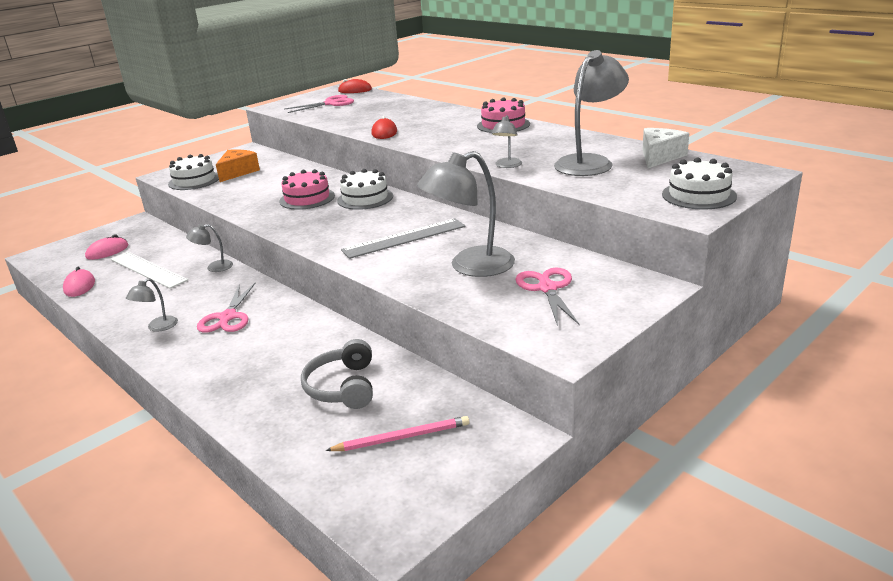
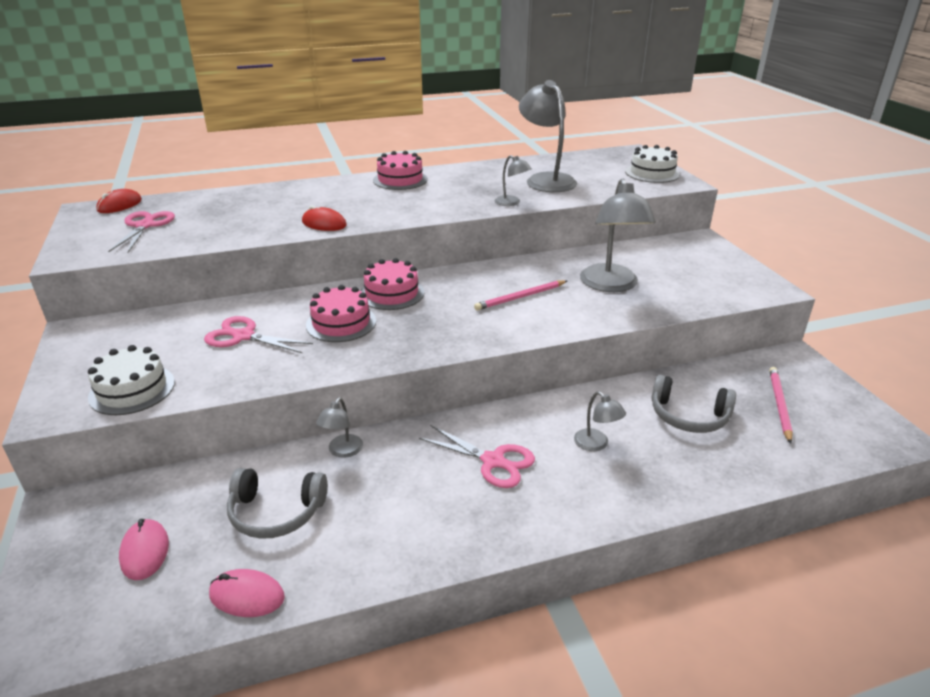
camera: 65 degrees left, 5 degrees up
(148, 269) = (276, 512): white ruler -> grey headphones
(158, 327) = (468, 522): grey lamp -> grey lamp (596, 444)
(238, 172) = (163, 351): orange cheese -> none
(365, 198) = (391, 293): white cake -> pink cake
(404, 238) = (520, 297): grey ruler -> pink pencil
(547, 288) = (675, 269): pink scissors -> pink scissors (243, 336)
(659, 157) = (565, 161): white cheese -> none

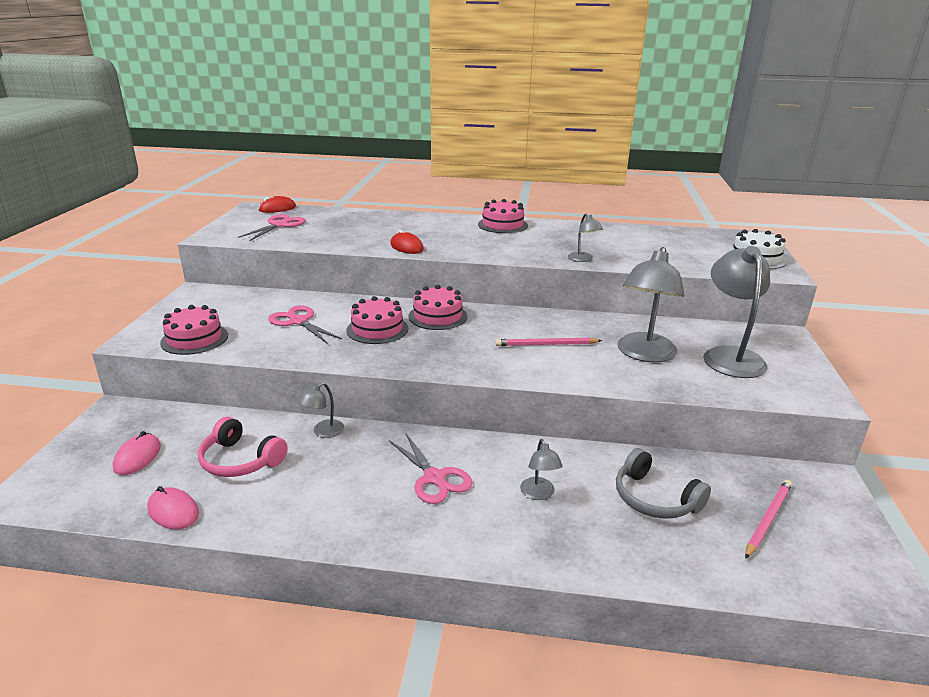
camera: 25 degrees right, 5 degrees down
(132, 389) = (194, 339): white cake -> pink cake
(276, 512) = (240, 460): grey headphones -> pink headphones
(546, 180) = (636, 246): grey lamp -> grey lamp (730, 356)

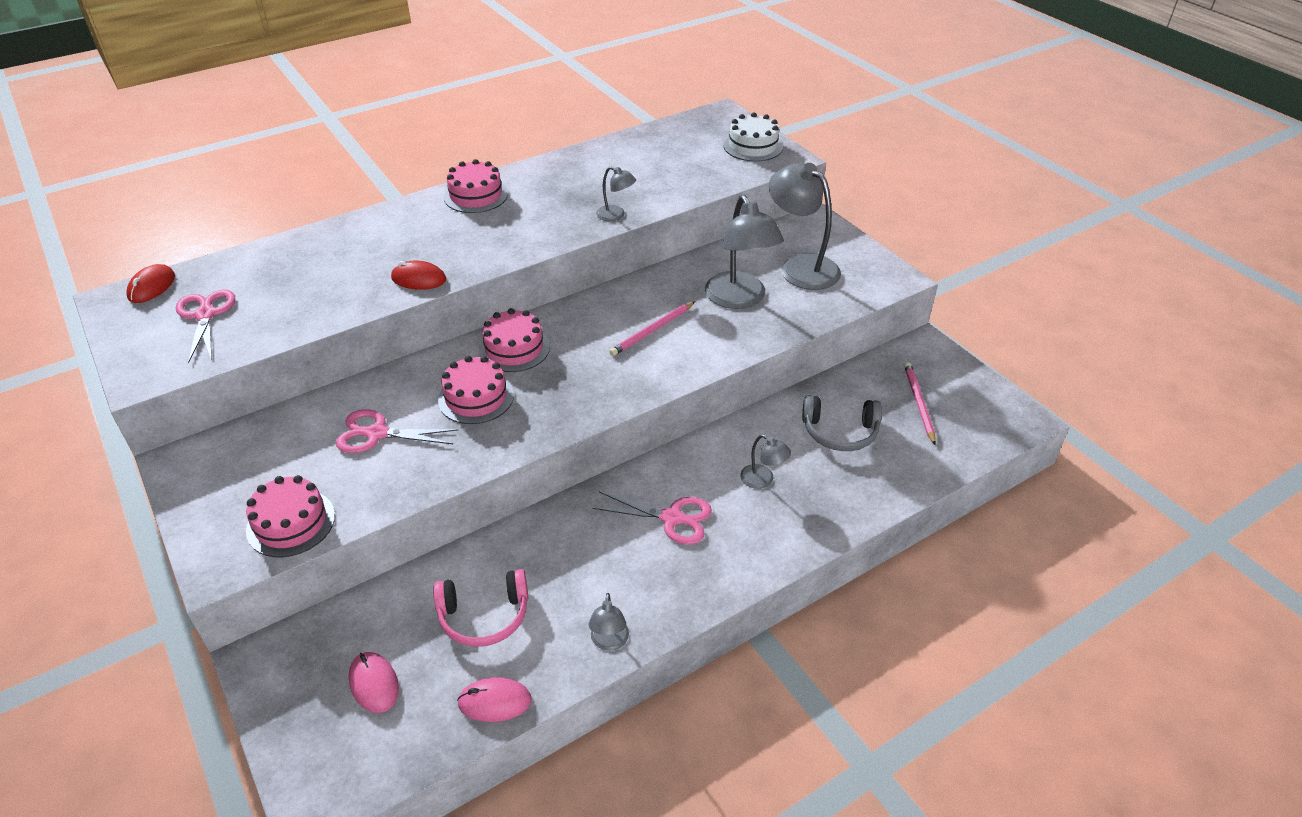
camera: 40 degrees left, 15 degrees up
(323, 432) = (521, 538): grey lamp -> grey lamp (609, 642)

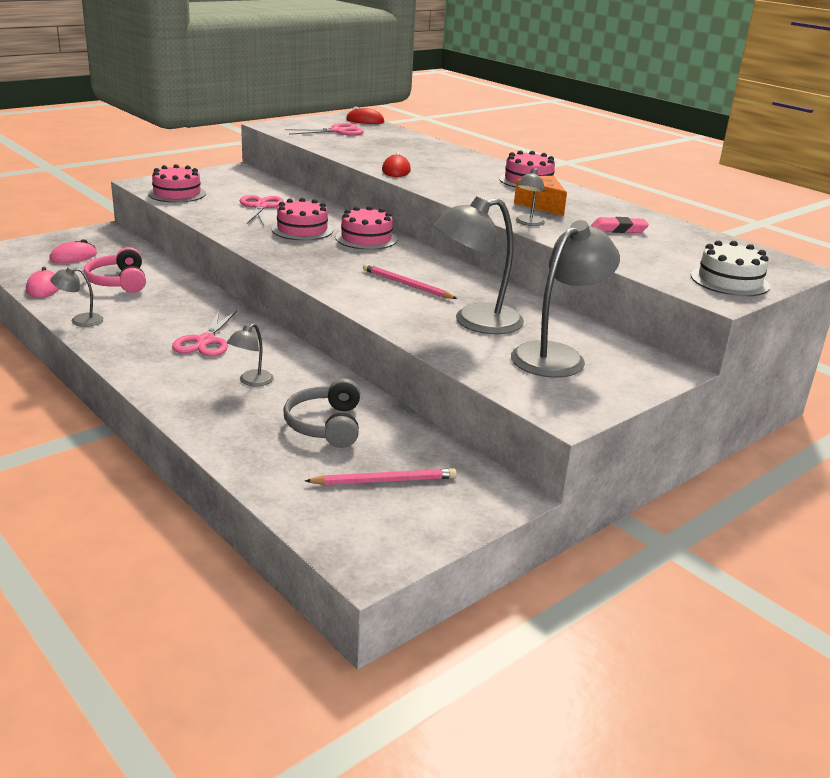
camera: 80 degrees right, 15 degrees down
(559, 200) = (541, 205): none -> orange cheese
(633, 171) = (619, 229): none -> pink eraser

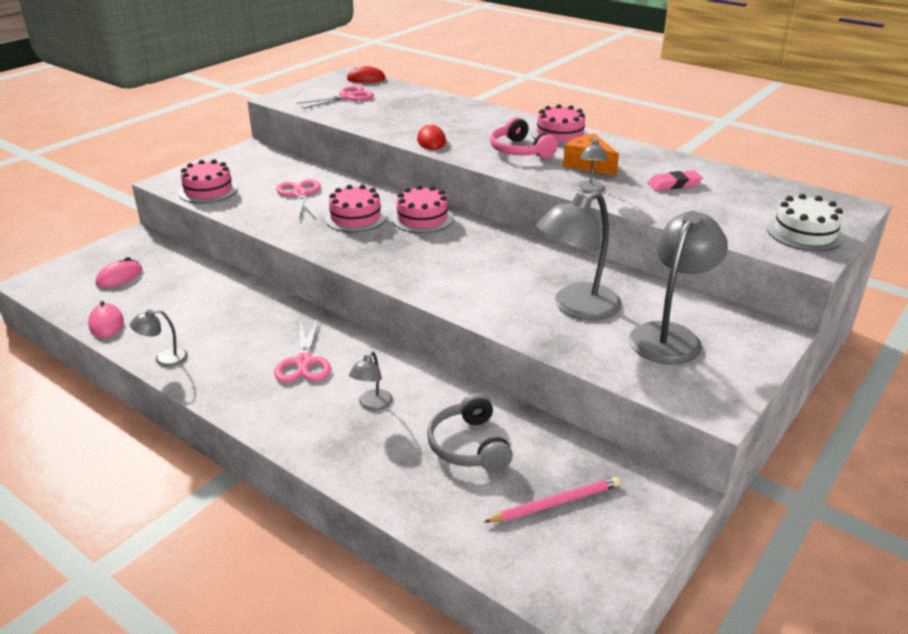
camera: 10 degrees left, 5 degrees up
(118, 281) = (181, 301): pink headphones -> pink headphones (520, 151)
(406, 285) = (489, 271): pink pencil -> none

